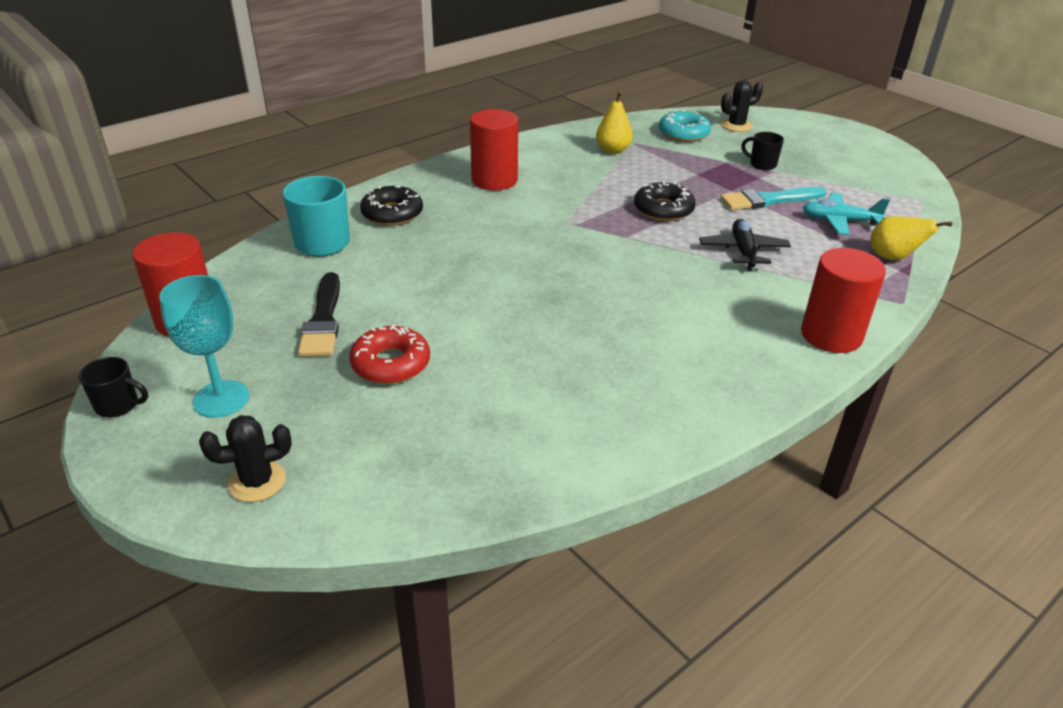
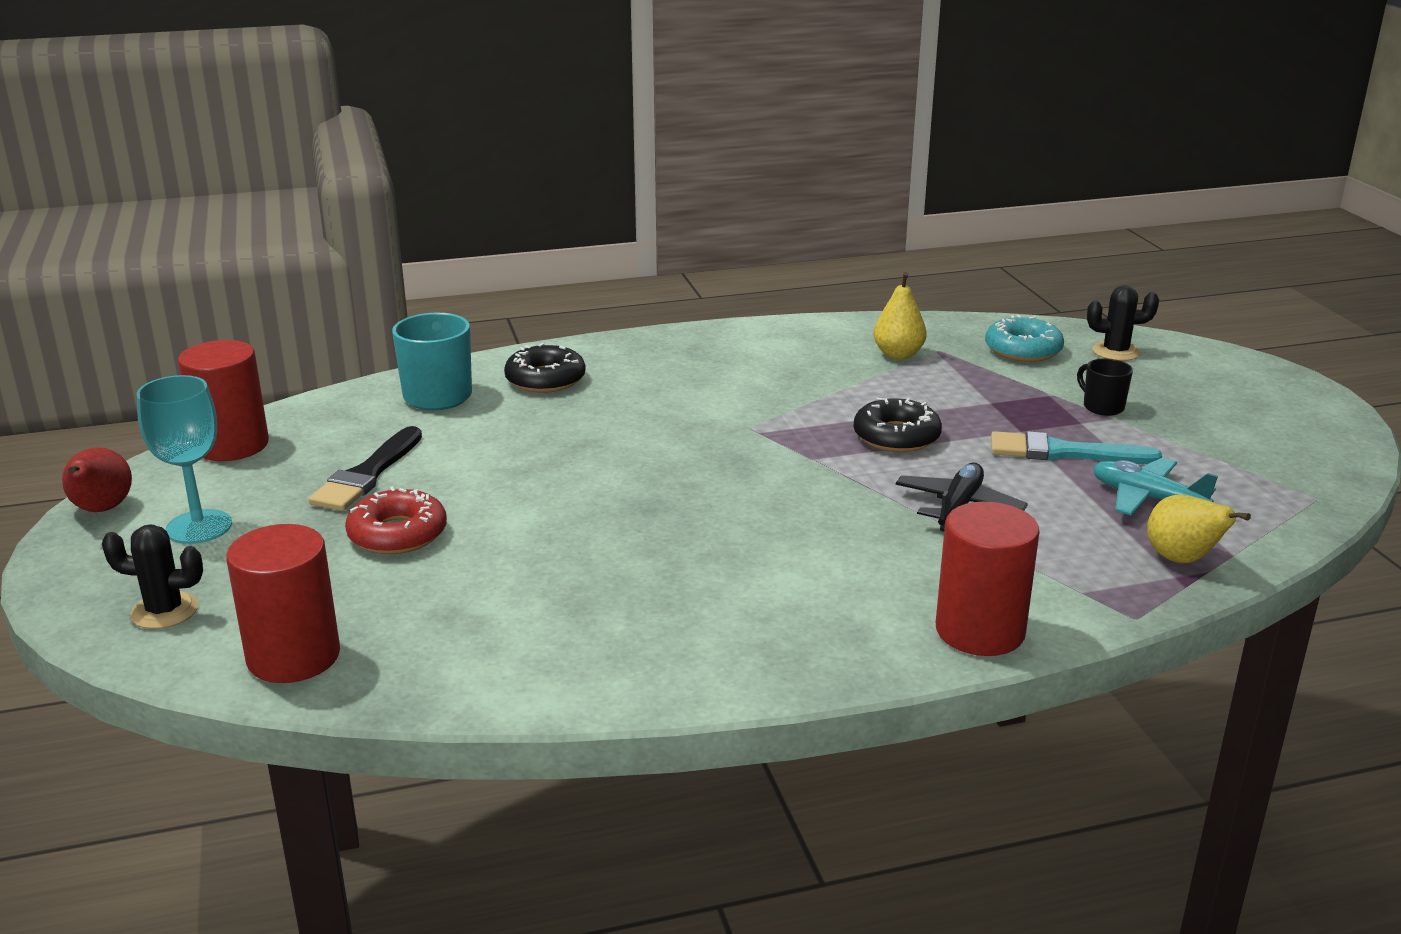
camera: 25 degrees right, 10 degrees down
(118, 405) = (101, 510): black mug -> red pear
(494, 180) = (704, 364): red cylinder -> red cylinder (293, 656)

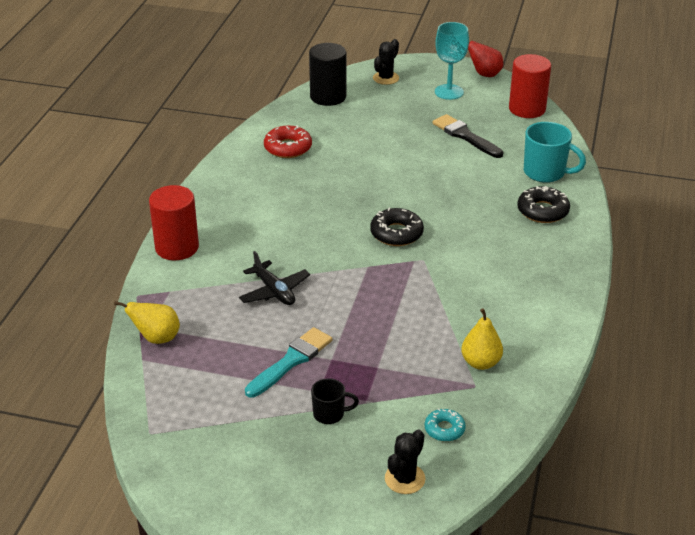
camera: 120 degrees right, 10 degrees up
(293, 656) = (328, 97): red cylinder -> black cylinder
(397, 534) = (400, 133): red donut -> red donut (288, 148)
(896, 437) = (366, 306): black donut -> black donut (396, 233)
(1023, 350) = (444, 429): turquoise donut -> turquoise donut, size x0.63
(1147, 498) = (217, 363): turquoise plane -> none

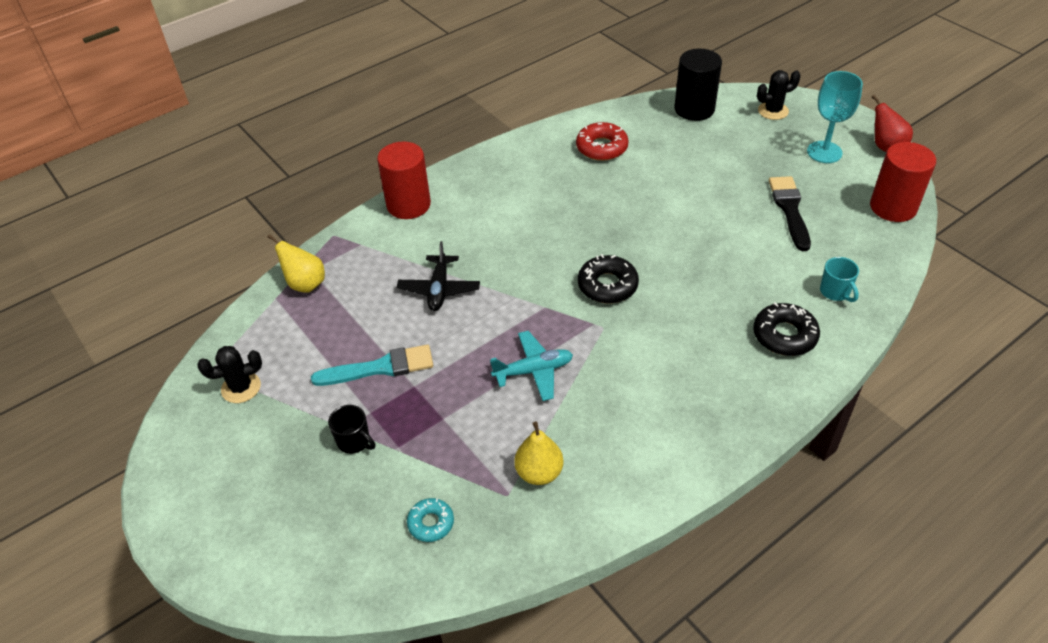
camera: 40 degrees right, 10 degrees up
(405, 479) = (344, 551): black cactus -> black cactus (241, 388)
(406, 308) = (533, 371): none -> turquoise plane
(545, 173) = (835, 292): turquoise mug -> turquoise mug, size x0.58

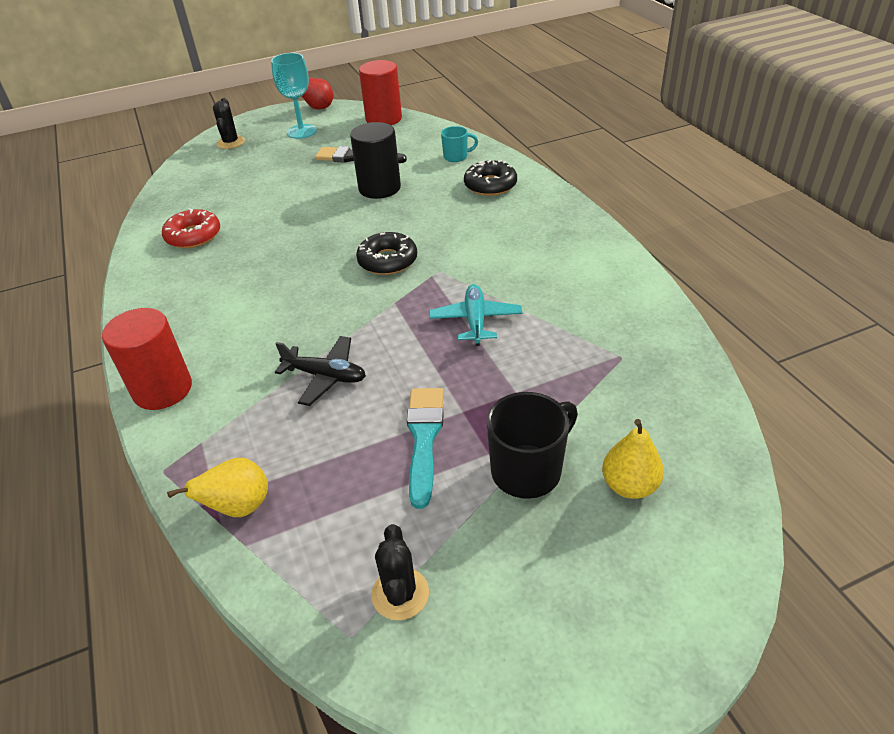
camera: 75 degrees left, 5 degrees down
(354, 441) = (528, 471): black mug -> black mug, size x1.73
(431, 523) = (648, 414): turquoise donut -> none
(539, 472) = (599, 333): yellow pear -> yellow pear (629, 485)
(694, 109) = (189, 177): black cylinder -> black cylinder (379, 188)

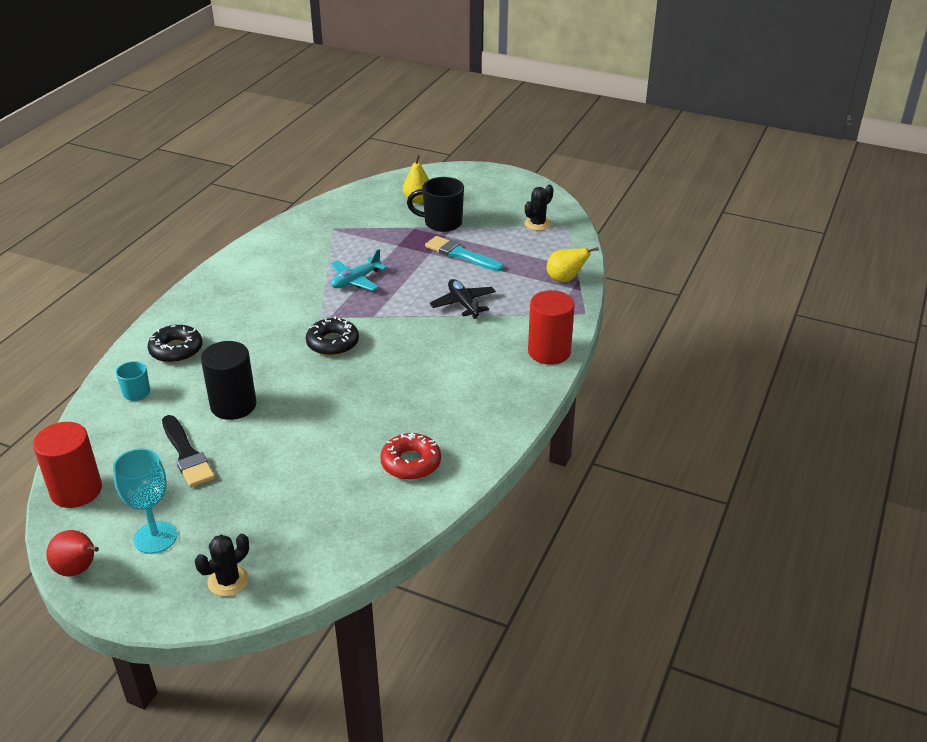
camera: 135 degrees left, 5 degrees down
(424, 438) = (461, 254): turquoise brush -> turquoise brush turned 75 degrees clockwise

